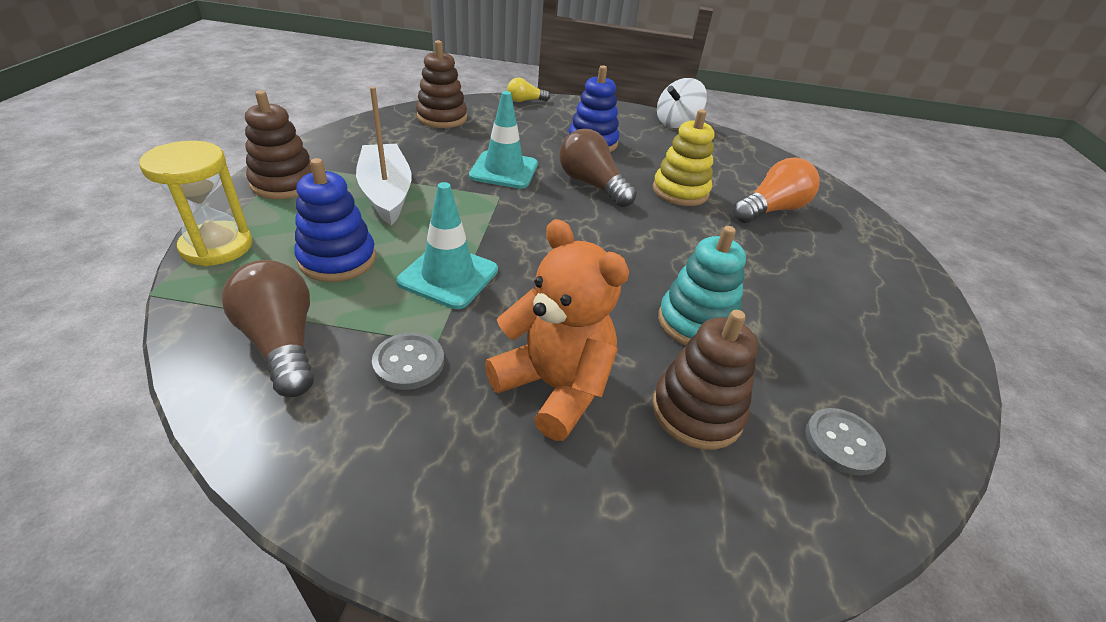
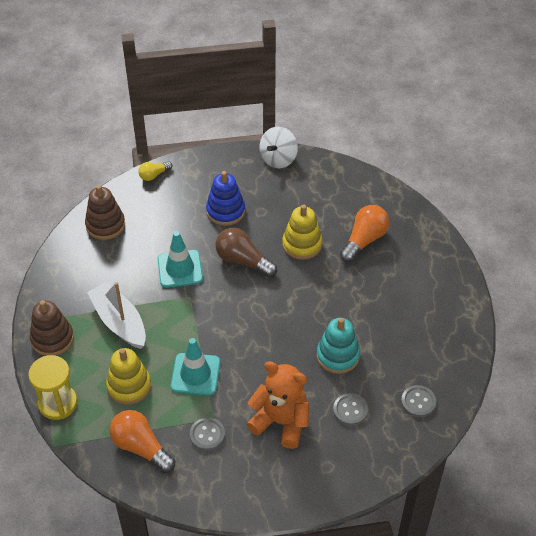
camera: 15 degrees left, 10 degrees up
(282, 343) = (141, 447): brown light bulb -> orange light bulb
(337, 259) = (129, 386): blue stacking toy -> yellow stacking toy
(697, 411) = (350, 410): brown stacking toy -> grey button

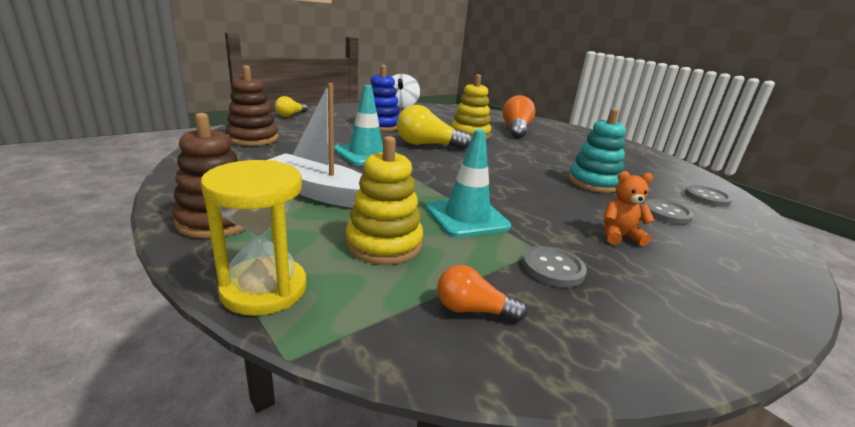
camera: 30 degrees left, 25 degrees down
(141, 447) = (473, 310): orange light bulb -> orange light bulb, size x0.57
(243, 261) = (427, 145): brown light bulb -> yellow light bulb
(281, 422) = (619, 236): orange teddy bear -> orange teddy bear, size x0.52

